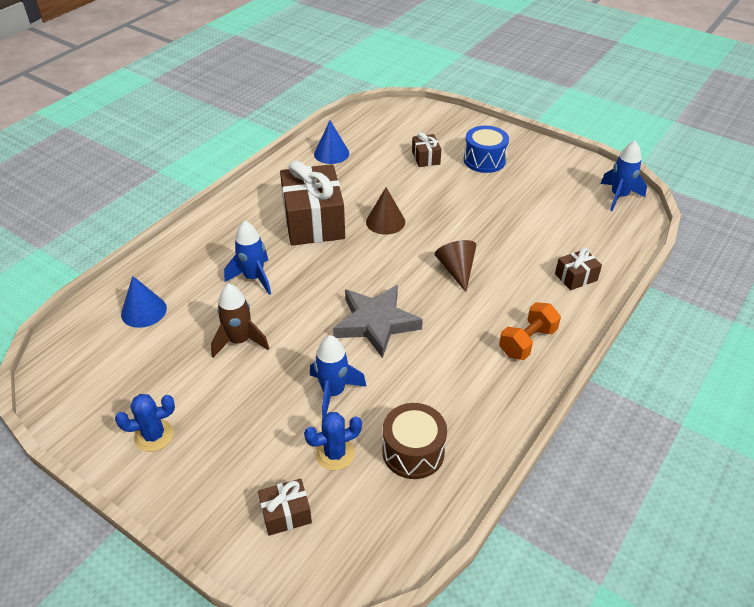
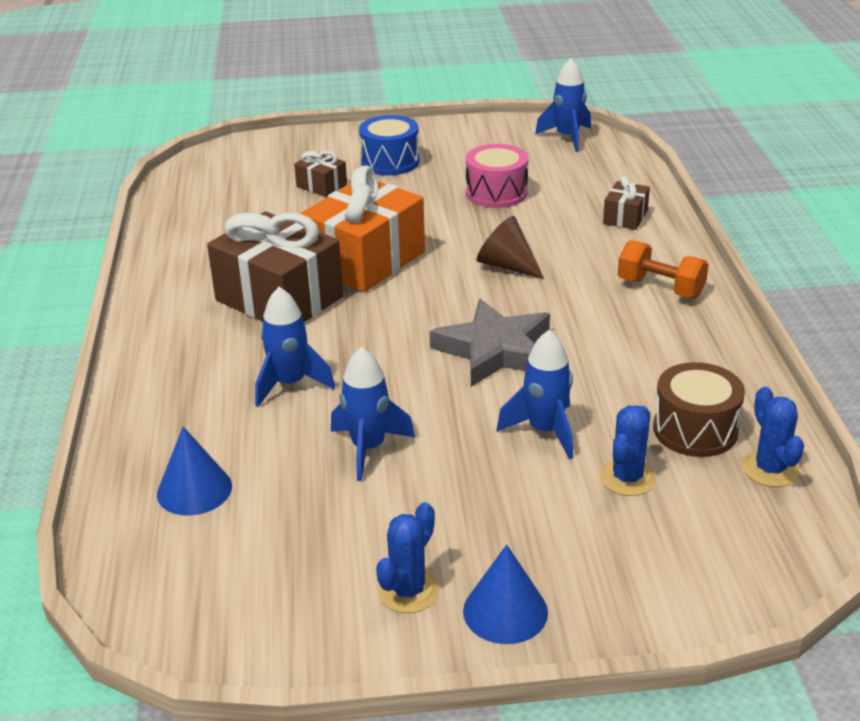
camera: 40 degrees left, 10 degrees down
(239, 341) = (368, 448): brown rocket -> blue rocket
(286, 514) = (659, 556): brown gift -> none
(331, 153) = (198, 227): blue cone -> blue cone (505, 611)
(385, 221) = (365, 260): brown cone -> orange gift
(419, 510) = (770, 469): none -> blue cactus
(518, 215) = (496, 193): none -> pink drum
(527, 342) = (660, 288): orange dumbbell -> orange dumbbell turned 60 degrees counterclockwise

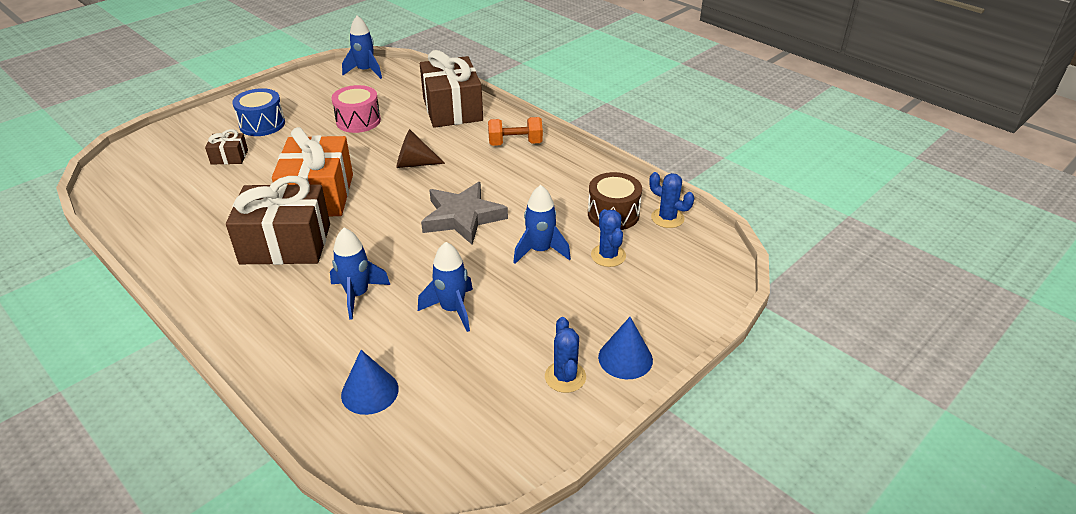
camera: 40 degrees left, 5 degrees up
(625, 217) = (452, 109): brown gift -> brown gift, size x2.17

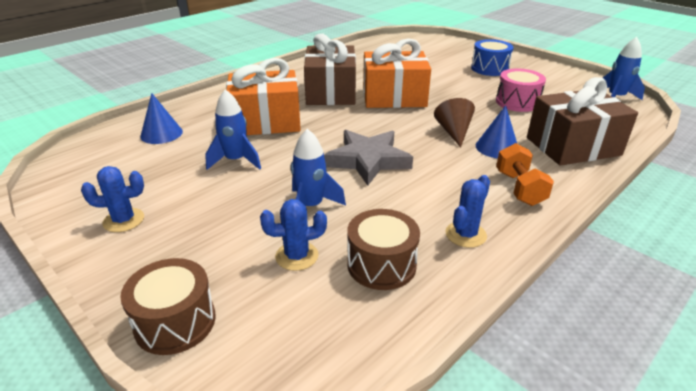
camera: 90 degrees right, 5 degrees down
(229, 157) = (438, 64): brown gift -> none
(357, 295) = (266, 121): blue rocket -> orange gift
(625, 358) = (126, 260): blue cone -> blue cone (497, 147)
(667, 218) = (376, 320): blue cactus -> blue cactus (465, 234)
(688, 311) = (175, 322): none -> brown drum

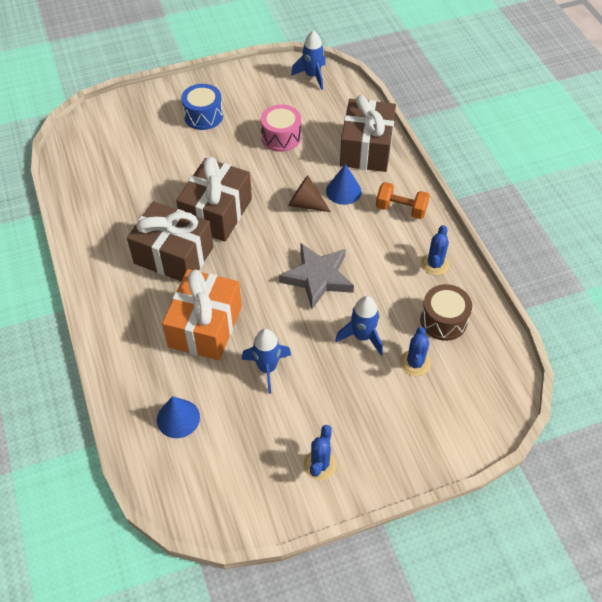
camera: 65 degrees left, 20 degrees up
(175, 322) = (449, 445): brown drum -> none
(394, 97) = (216, 212): orange gift -> brown gift
(465, 234) = (435, 264): blue cactus -> blue cactus turned 45 degrees clockwise

